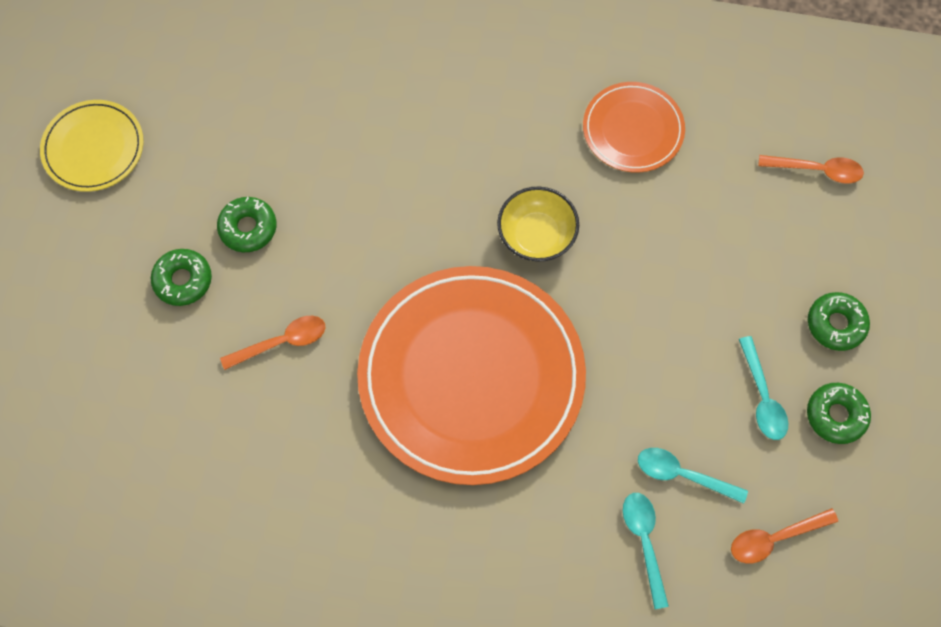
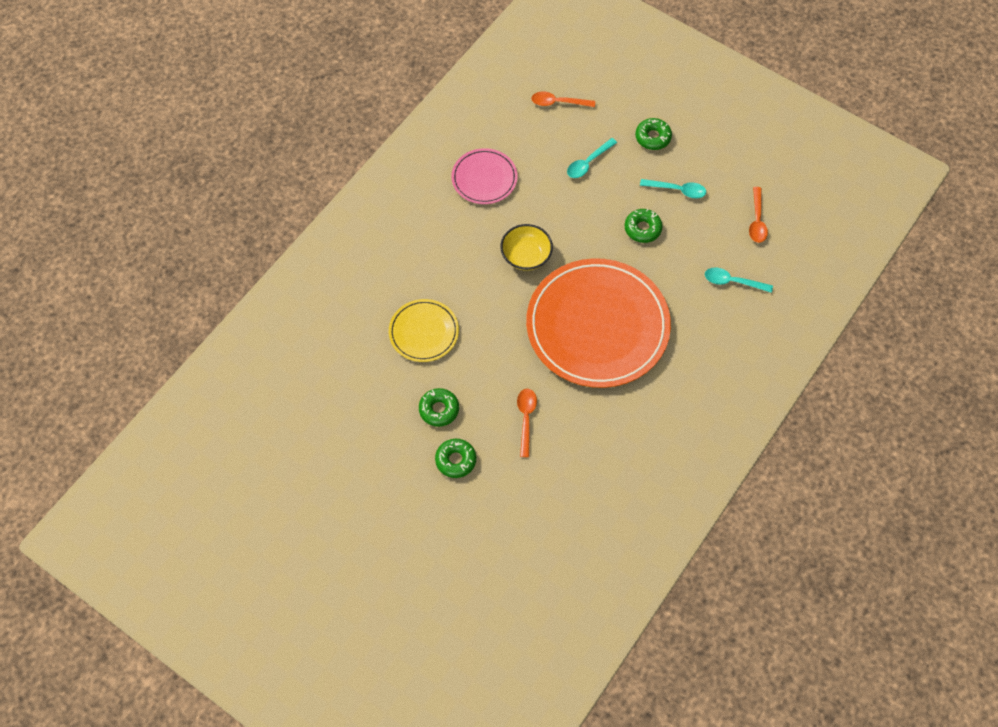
camera: 65 degrees left, 5 degrees down
(93, 148) = (331, 481): yellow plate -> yellow plate (424, 332)
(633, 130) = (484, 178): orange plate -> pink plate
(682, 475) = (703, 247): turquoise spoon -> turquoise spoon (588, 163)
(817, 170) = (558, 102): orange spoon -> orange spoon turned 120 degrees counterclockwise
(836, 415) = (703, 162): green donut -> green donut (642, 229)

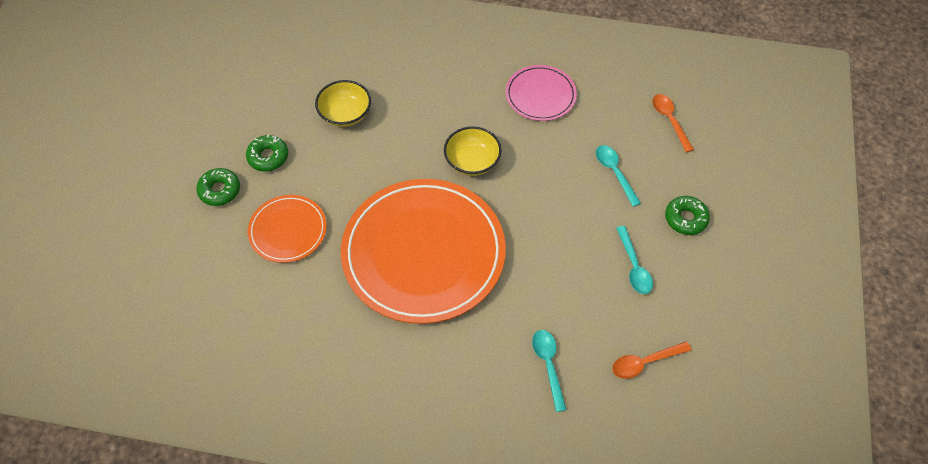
camera: 65 degrees right, 5 degrees down
(424, 332) = (345, 114): yellow plate -> yellow bowl
(526, 419) = (288, 230): orange spoon -> orange plate
(588, 163) = (614, 172): turquoise spoon -> turquoise spoon turned 45 degrees clockwise
(642, 229) = (564, 251): green donut -> none

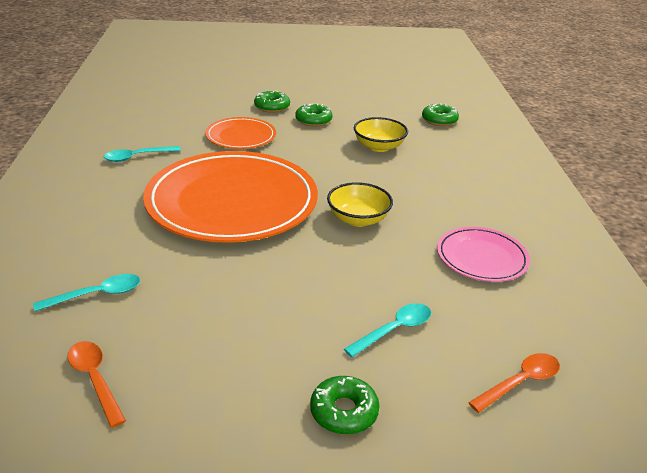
camera: 75 degrees right, 25 degrees down
(301, 49) = (439, 120): none -> green donut
(634, 266) = (246, 359): turquoise spoon -> turquoise spoon (137, 157)

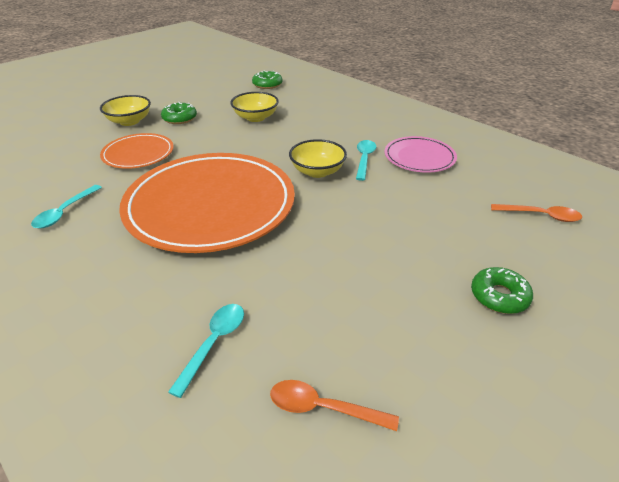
camera: 40 degrees left, 5 degrees up
(272, 107) = (129, 121): green donut -> yellow bowl
(394, 330) = (445, 228): turquoise spoon -> turquoise spoon (364, 159)
(520, 382) = (540, 216): orange spoon -> orange spoon turned 90 degrees clockwise

